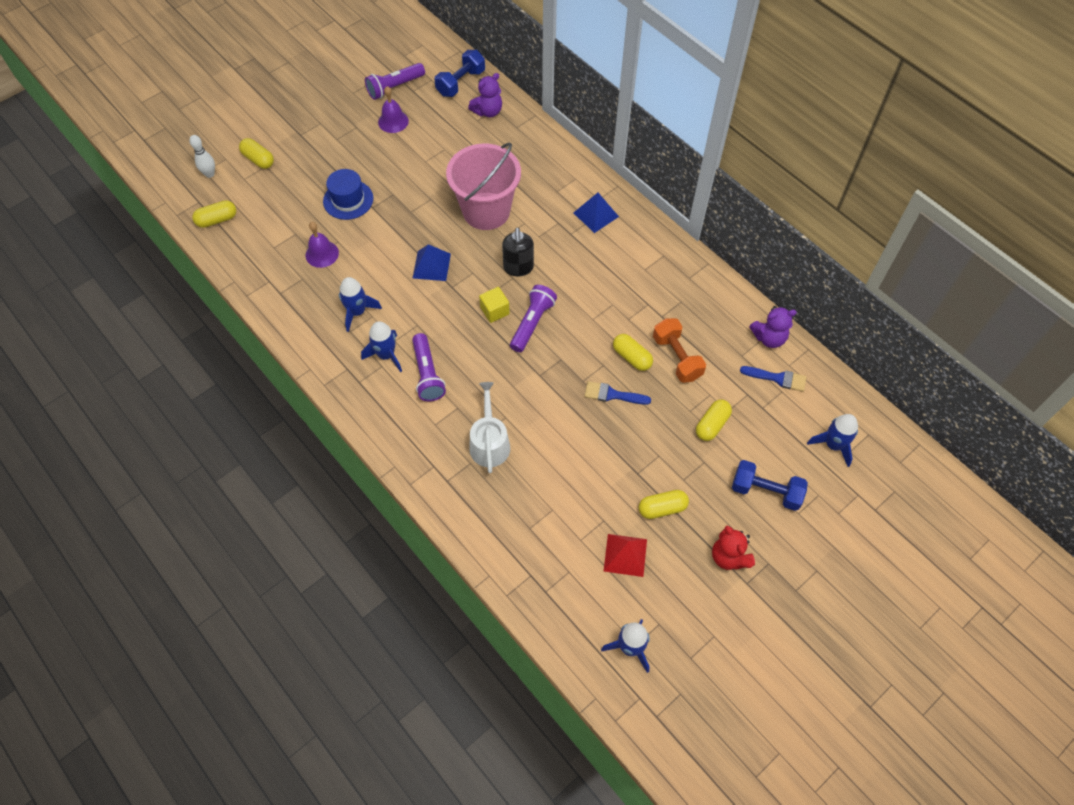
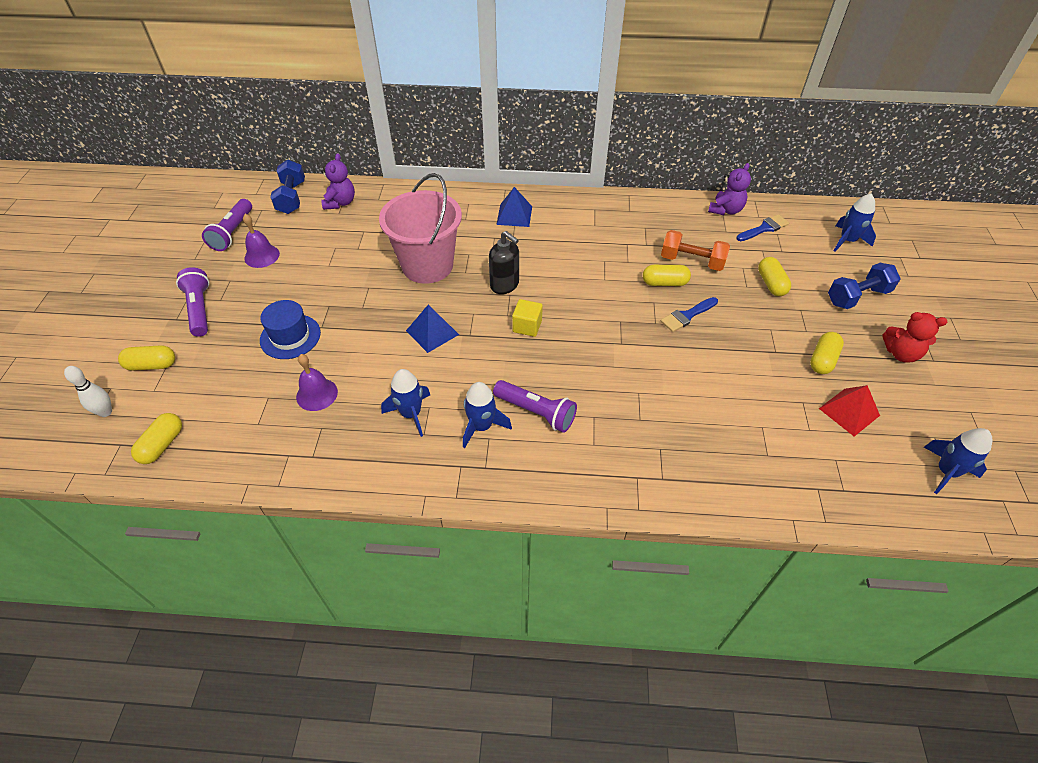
camera: 45 degrees left, 10 degrees down
(489, 442) = (653, 420): white watering can -> none
(532, 323) = (567, 313): purple flashlight -> purple flashlight (200, 309)

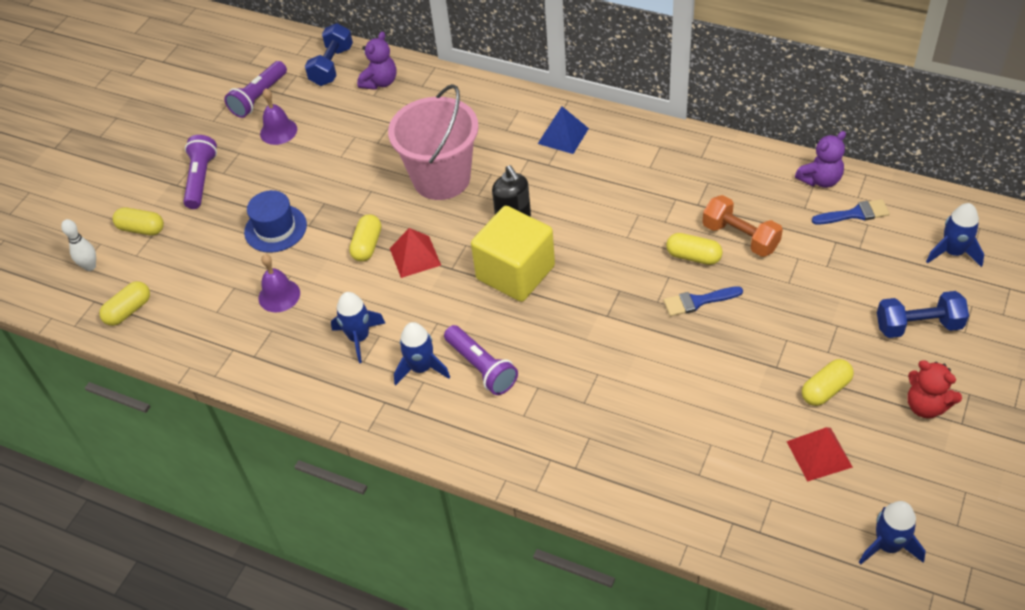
camera: 25 degrees right, 0 degrees up
(432, 332) = (415, 256): blue pyramid -> red pyramid
(527, 326) = (515, 272): yellow cube -> yellow cube, size x2.14
(771, 284) = (820, 286): yellow capsule -> yellow capsule (367, 245)

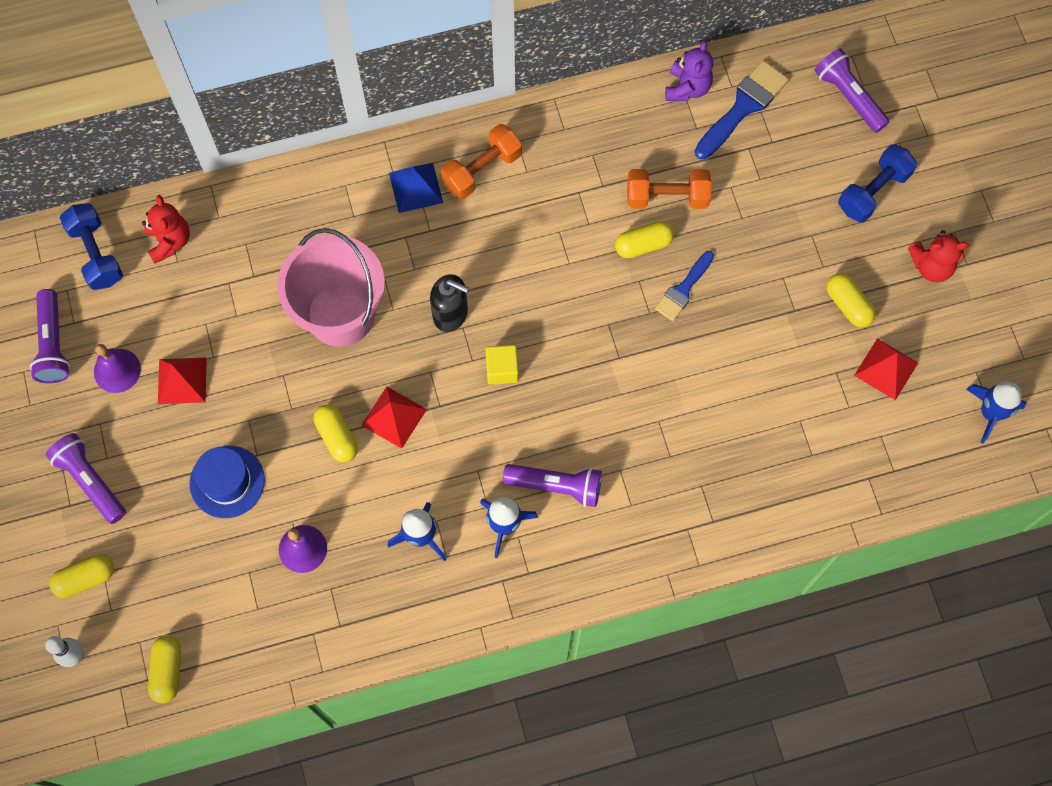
camera: 45 degrees left, 20 degrees up
(309, 158) = (182, 380): none -> red pyramid
(380, 82) = (169, 241): purple teddy bear -> red teddy bear
(515, 272) = (502, 369): yellow cube -> yellow cube, size x0.47
(618, 149) = (482, 170): none -> orange dumbbell
(825, 390) = (848, 305): yellow capsule -> yellow capsule turned 45 degrees counterclockwise
(855, 214) = (743, 107): blue brush -> blue brush, size x1.55
(953, 252) = (848, 96): blue rocket -> purple flashlight

